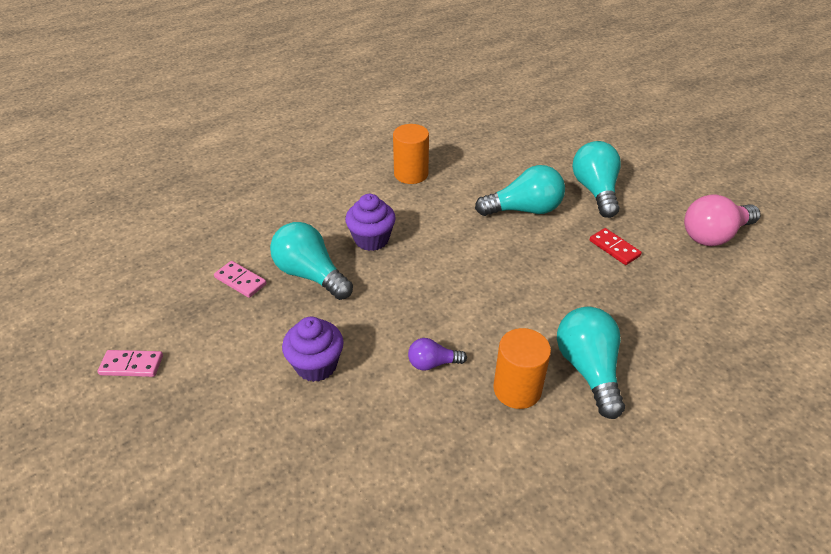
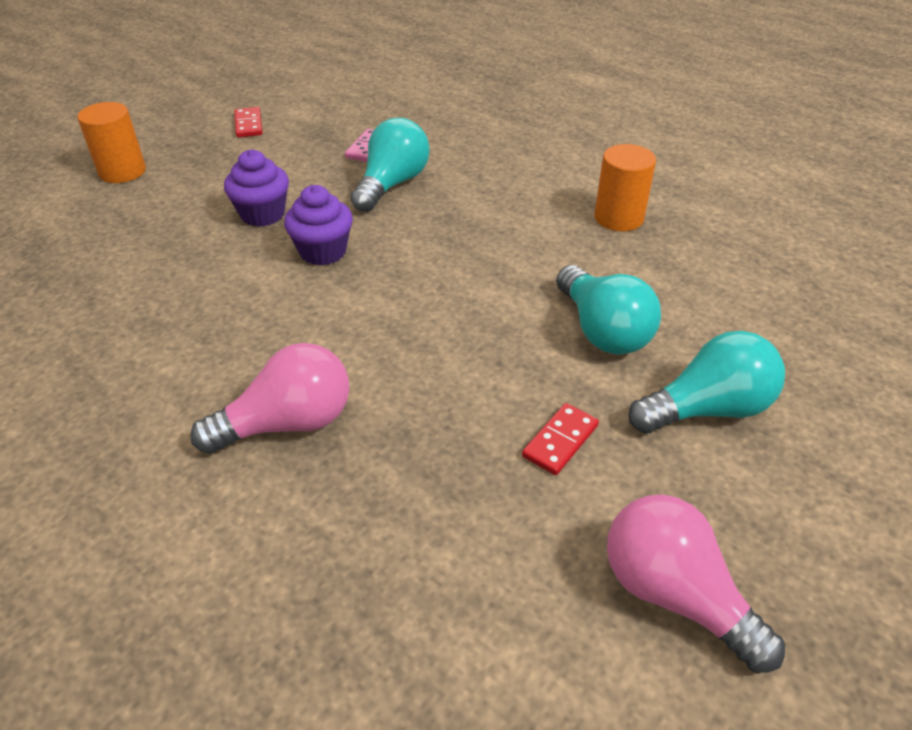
camera: 75 degrees right, 0 degrees up
(132, 365) = (249, 125): pink domino -> red domino
(371, 239) = (469, 211): purple cupcake -> purple cupcake (323, 251)
(433, 363) = (277, 288): purple light bulb -> none
(517, 389) = (246, 359): orange cylinder -> orange cylinder (122, 171)
(588, 369) = (287, 423): turquoise light bulb -> pink light bulb

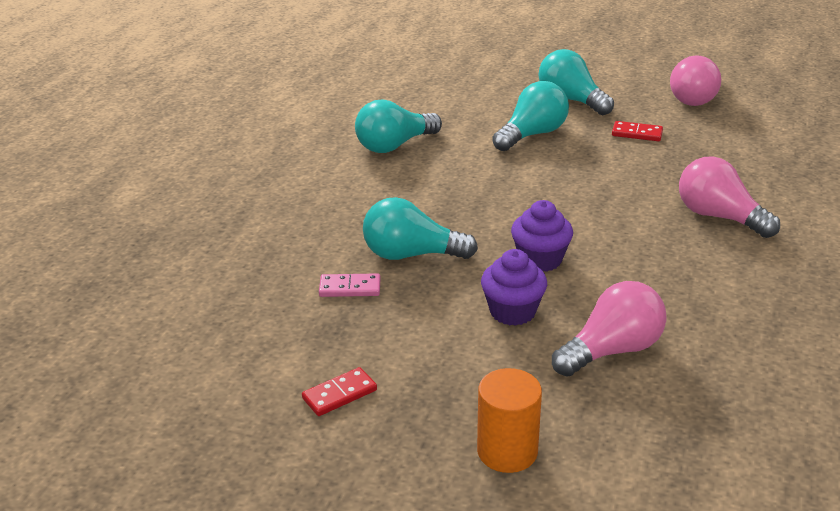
camera: 110 degrees left, 10 degrees down
(160, 249) = (612, 350): none -> pink light bulb
(618, 218) = (394, 145): orange cylinder -> turquoise light bulb

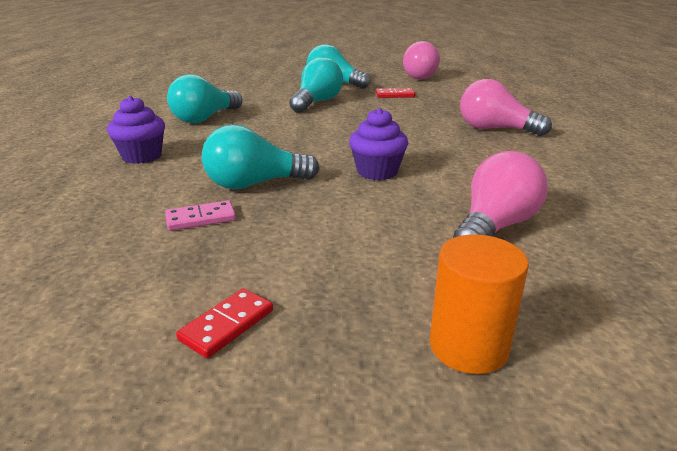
camera: 20 degrees left, 5 degrees down
(512, 311) = (379, 212): purple cupcake -> purple cupcake (142, 156)

